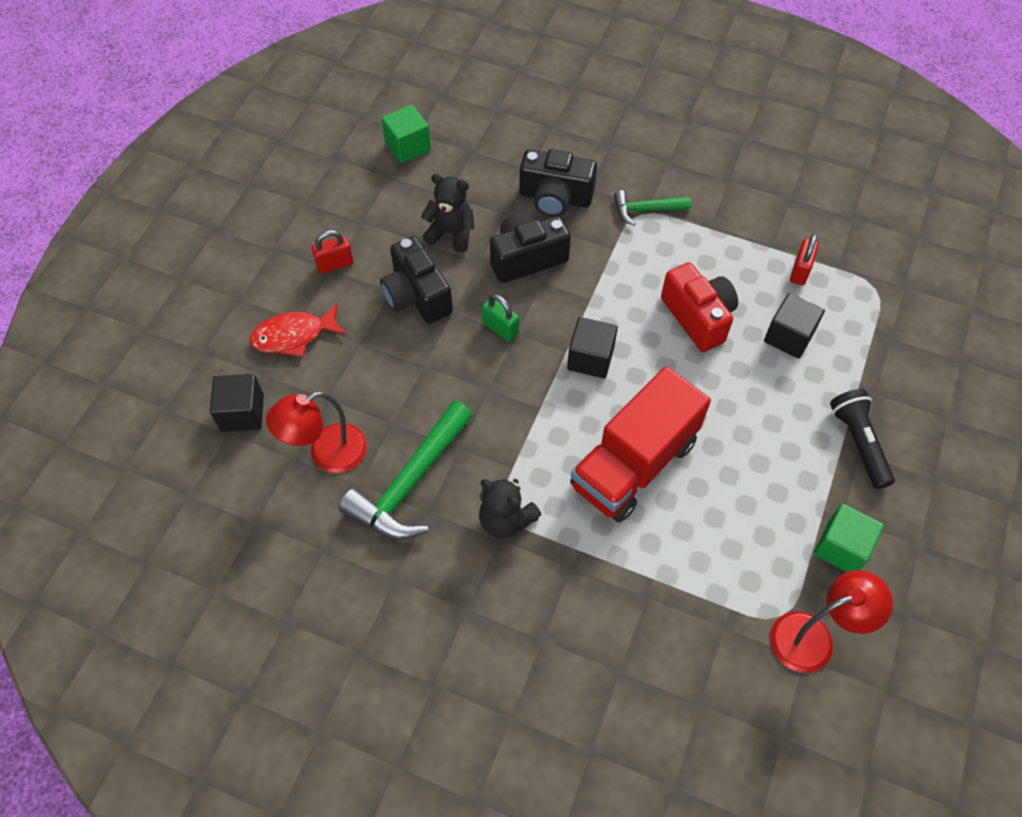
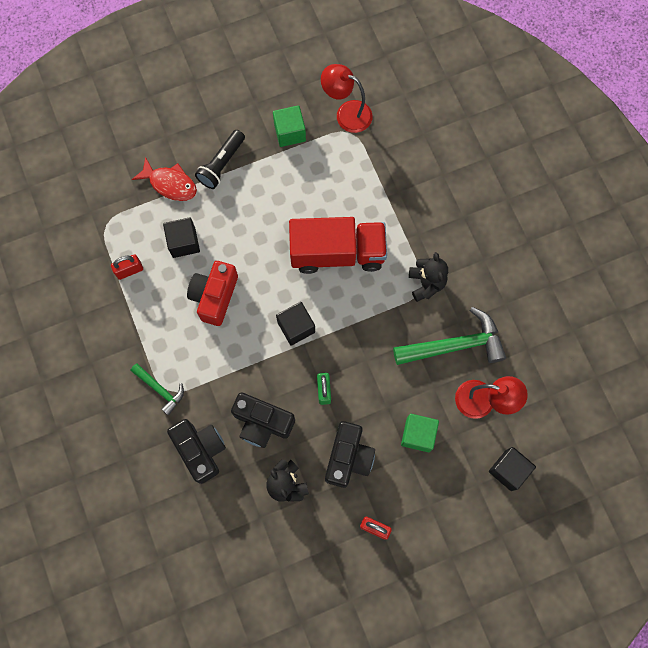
camera: 135 degrees left, 15 degrees up
(294, 336) = (440, 496): red fish -> red fish (170, 184)
(408, 146) = (245, 584): green cube -> green cube (418, 435)

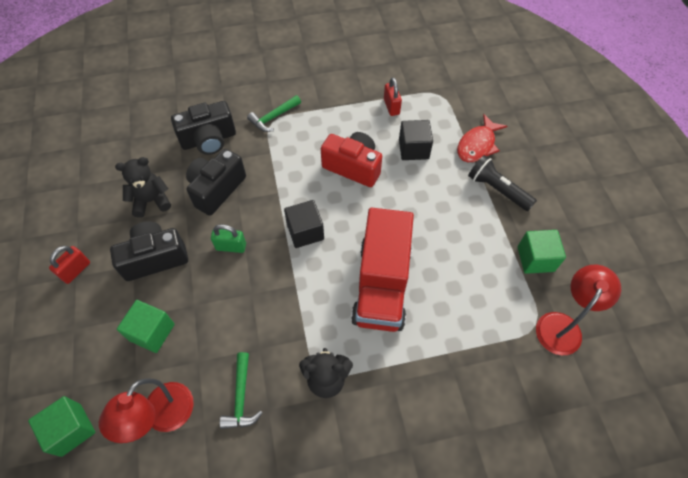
camera: 100 degrees right, 15 degrees down
(348, 457) = (155, 258): black camera -> black camera turned 135 degrees clockwise
(455, 345) = (241, 397): green hammer -> green hammer, size x0.55
(508, 470) = (71, 429): black cube -> green cube

